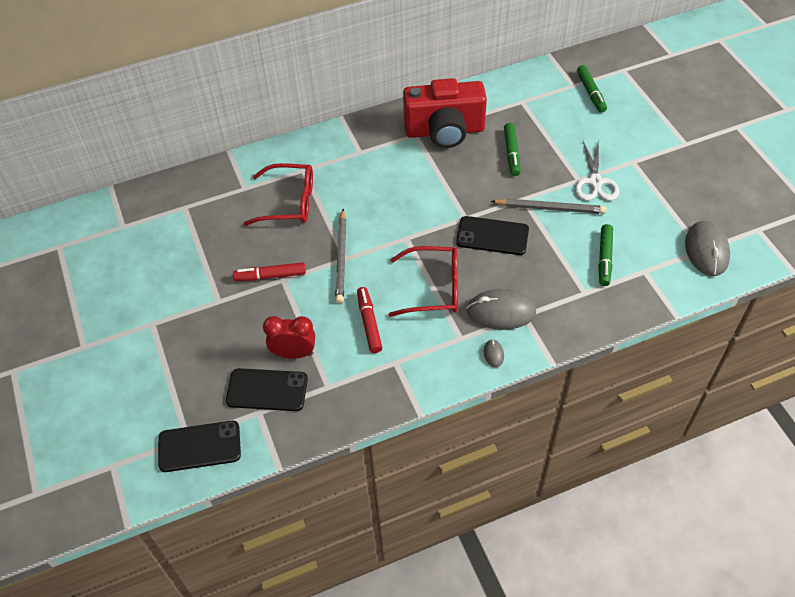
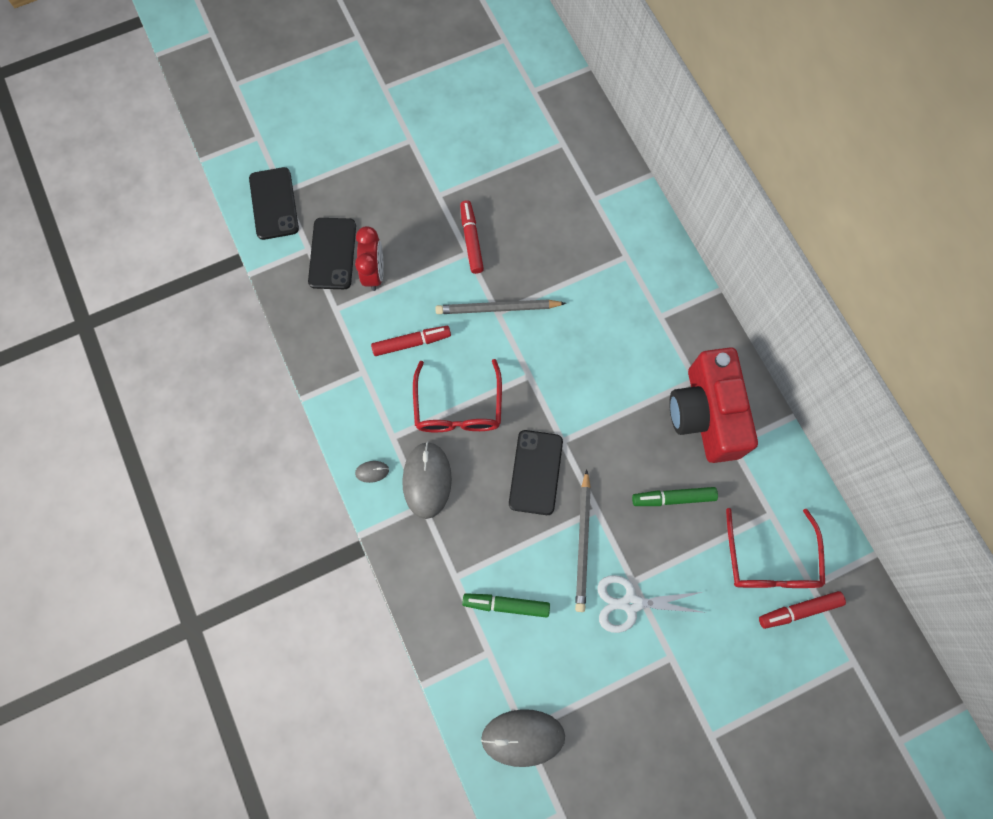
camera: 85 degrees right, 20 degrees up
(289, 202) = (576, 247): red glasses -> red glasses (770, 561)
(591, 93) = (799, 610): green marker -> red marker

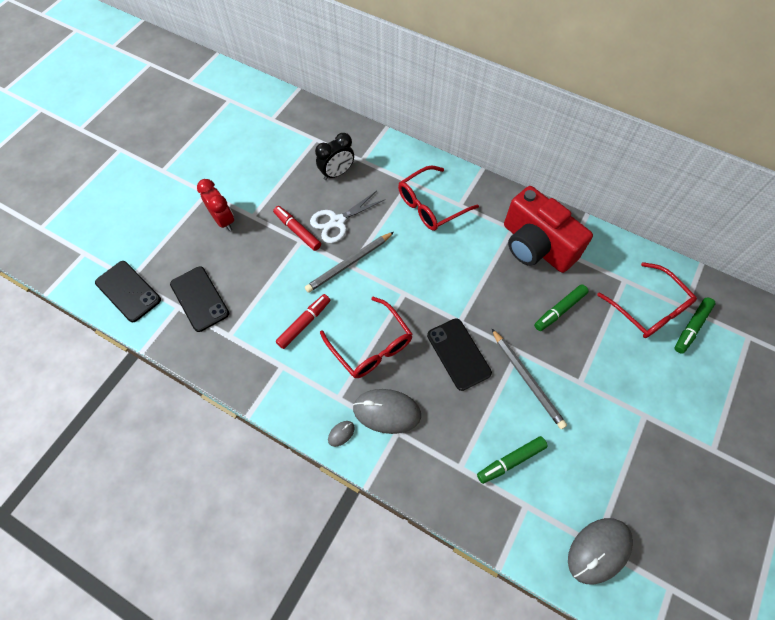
camera: 35 degrees left, 10 degrees down
(374, 273) = (242, 293): red clock -> red clock (223, 220)
(427, 480) = (387, 411): grey mouse -> grey mouse turned 45 degrees counterclockwise
(557, 198) = (337, 173): none -> black clock
(628, 298) = (430, 205): none -> red glasses
(631, 603) = (590, 398): white scissors -> white scissors (337, 221)
(799, 610) = (691, 327): red marker -> green marker

